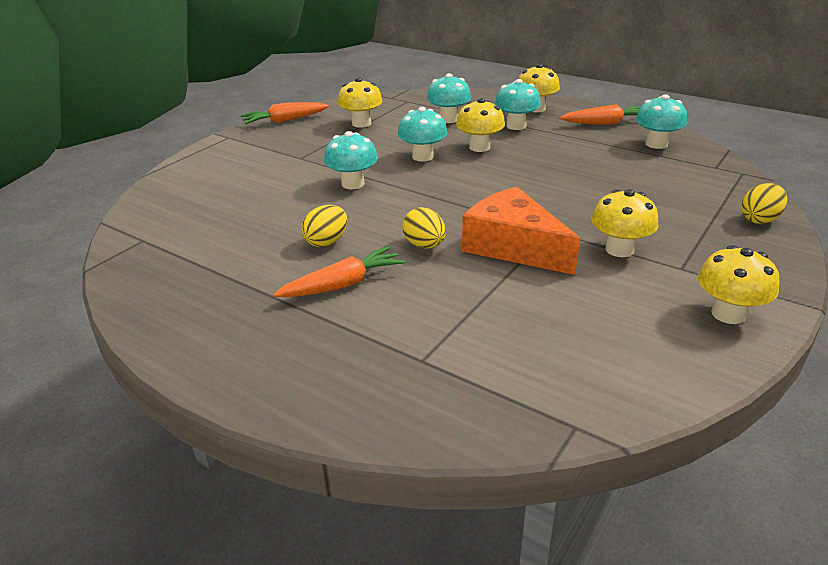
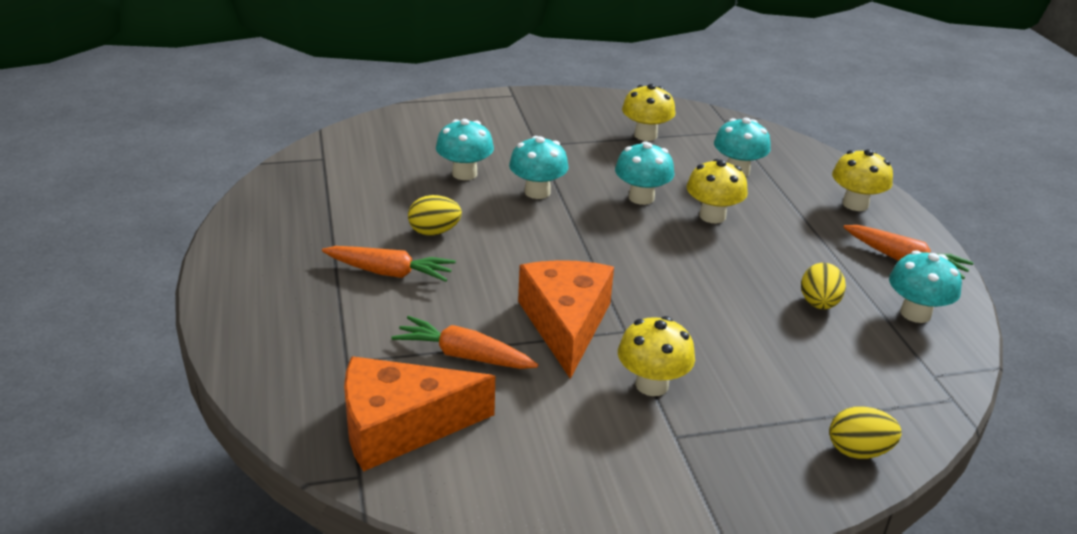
camera: 40 degrees right, 0 degrees up
(285, 121) = (583, 100): orange carrot -> orange carrot (464, 355)
(424, 245) = (498, 279): yellow egg -> yellow egg (818, 304)
(516, 126) = (794, 212): turquoise mushroom -> turquoise mushroom (464, 173)
(537, 374) = (400, 426): none -> orange cheese
(728, 314) = (634, 497): yellow mushroom -> none

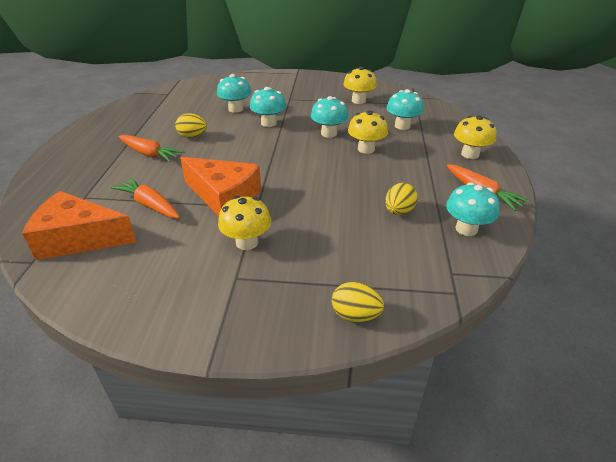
camera: 20 degrees right, 5 degrees up
(566, 324) = (224, 197): orange cheese -> orange cheese turned 105 degrees clockwise

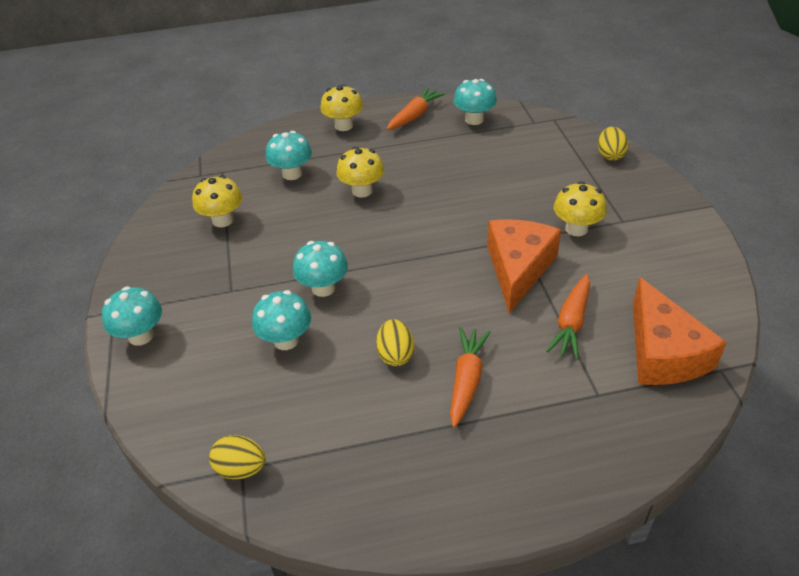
camera: 105 degrees left, 5 degrees up
(329, 133) = (334, 226): turquoise mushroom -> turquoise mushroom (141, 336)
(399, 211) = (471, 154): yellow egg -> yellow egg (241, 469)

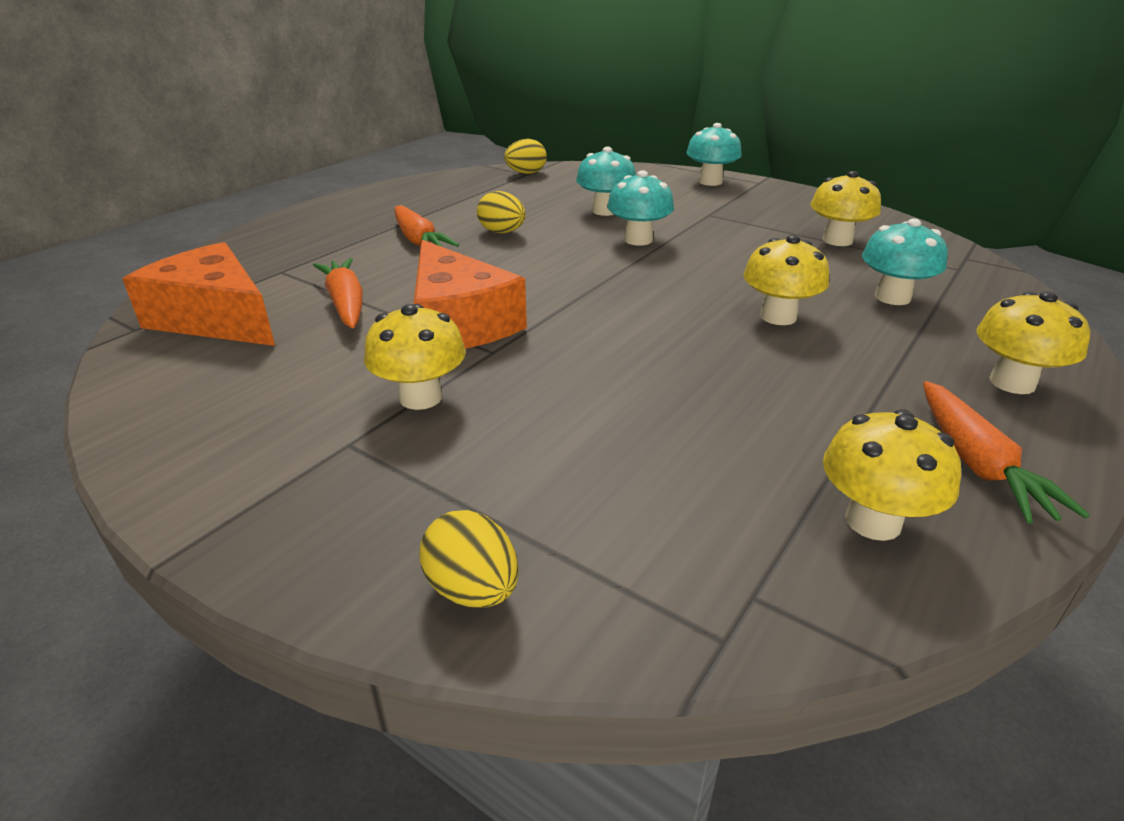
camera: 135 degrees right, 10 degrees down
(474, 120) = (873, 521): turquoise mushroom -> yellow mushroom

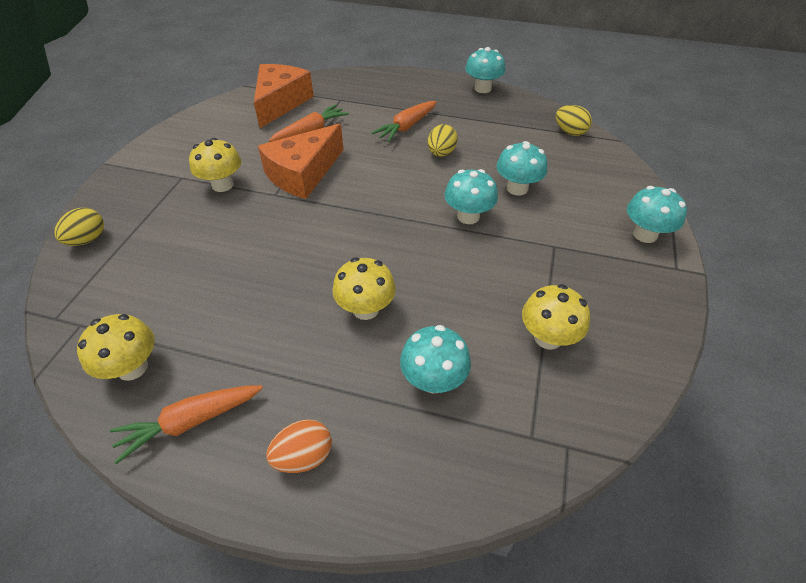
camera: 70 degrees right, 15 degrees up
(385, 190) = (482, 88): none -> turquoise mushroom
(1012, 382) = (303, 456): yellow mushroom -> orange egg

